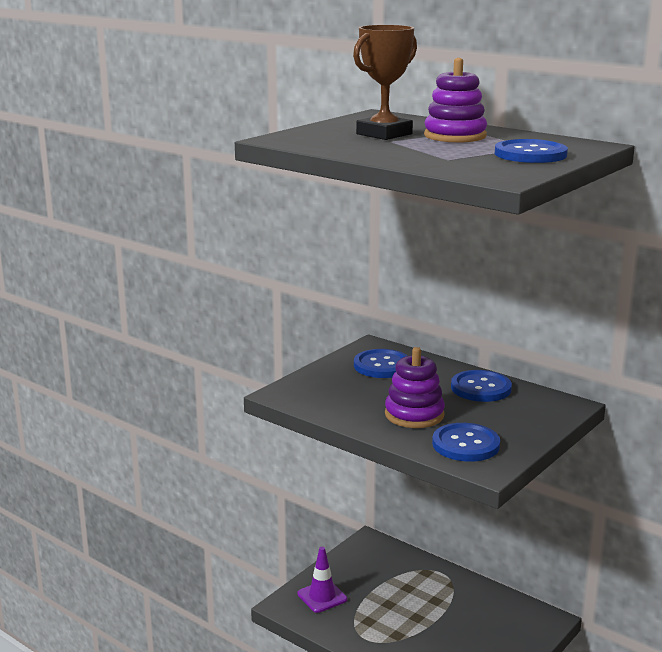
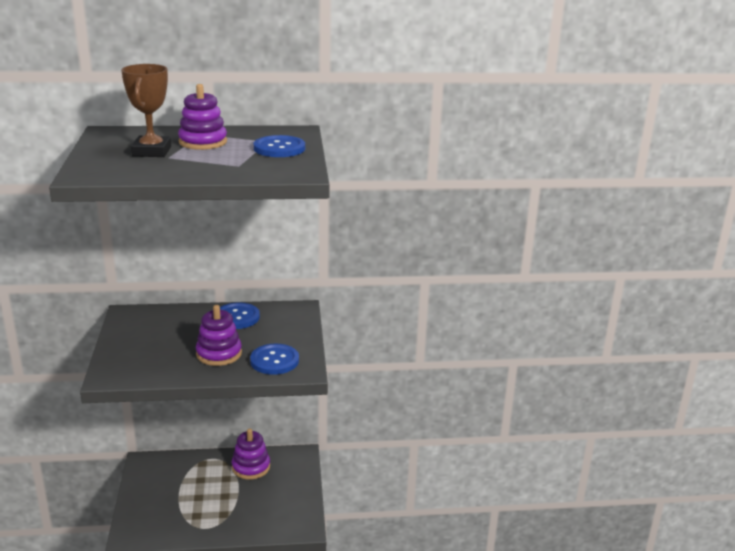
camera: 45 degrees left, 5 degrees up
(322, 596) = (148, 517): purple traffic cone -> none
(382, 366) = (152, 326): blue button -> none
(474, 602) = (251, 467): none -> purple stacking toy

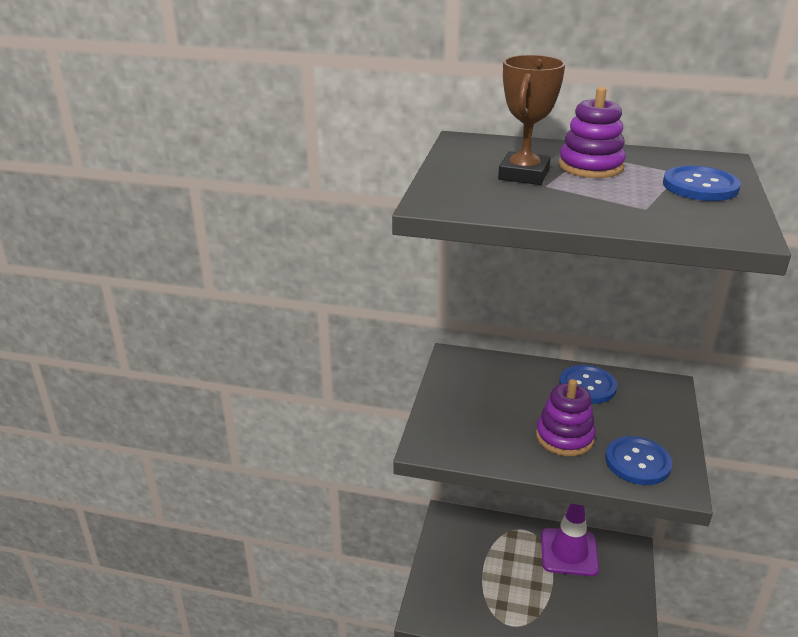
camera: 20 degrees right, 5 degrees up
(251, 467) = (569, 552): purple stacking toy -> purple traffic cone

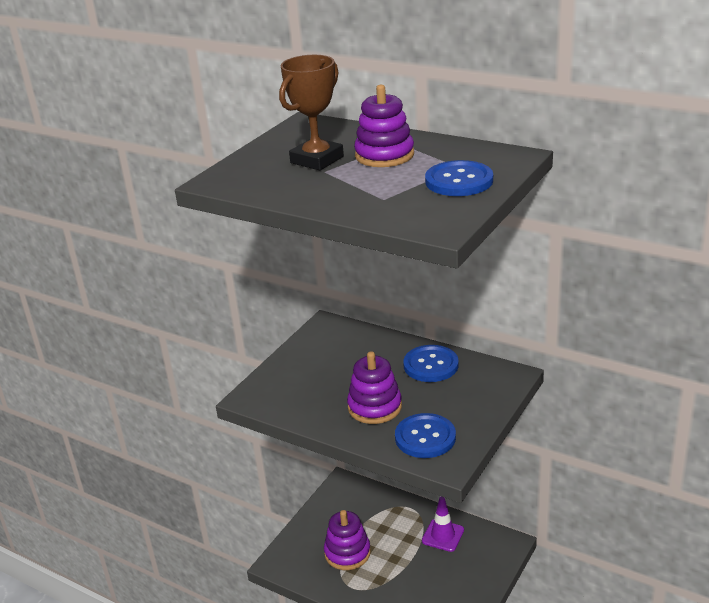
camera: 20 degrees right, 0 degrees up
(488, 588) = (347, 553): none -> purple stacking toy
(569, 552) = (443, 535): purple traffic cone -> purple traffic cone, size x0.64

